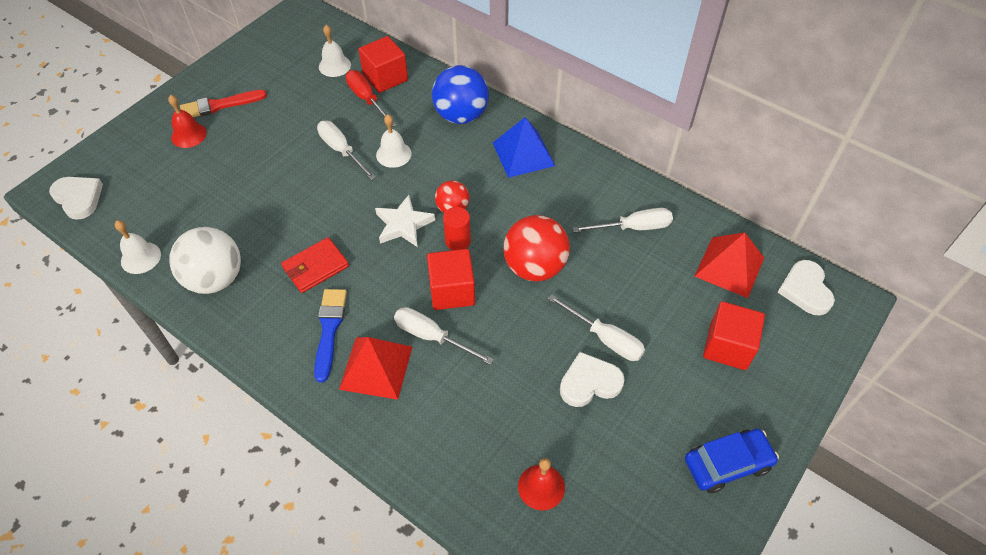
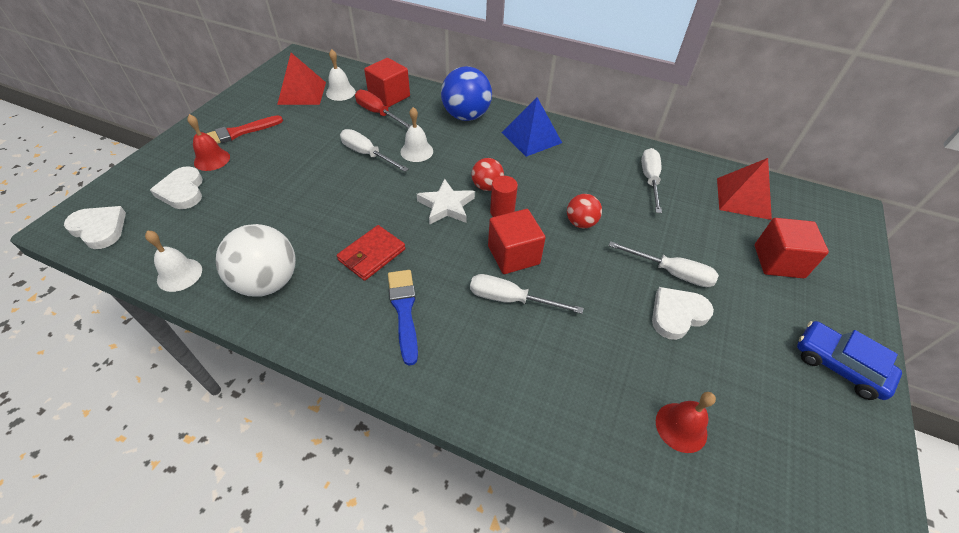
camera: 15 degrees left, 5 degrees down
(376, 367) = (465, 339): red pyramid -> red pyramid (302, 93)
(535, 267) = (581, 223): red ball -> red ball, size x0.56
(633, 227) = (650, 180): white screwdriver -> white screwdriver turned 60 degrees counterclockwise
(727, 464) = (838, 365): blue car -> blue car turned 105 degrees counterclockwise
(805, 290) = (812, 206): white heart -> white heart (182, 191)

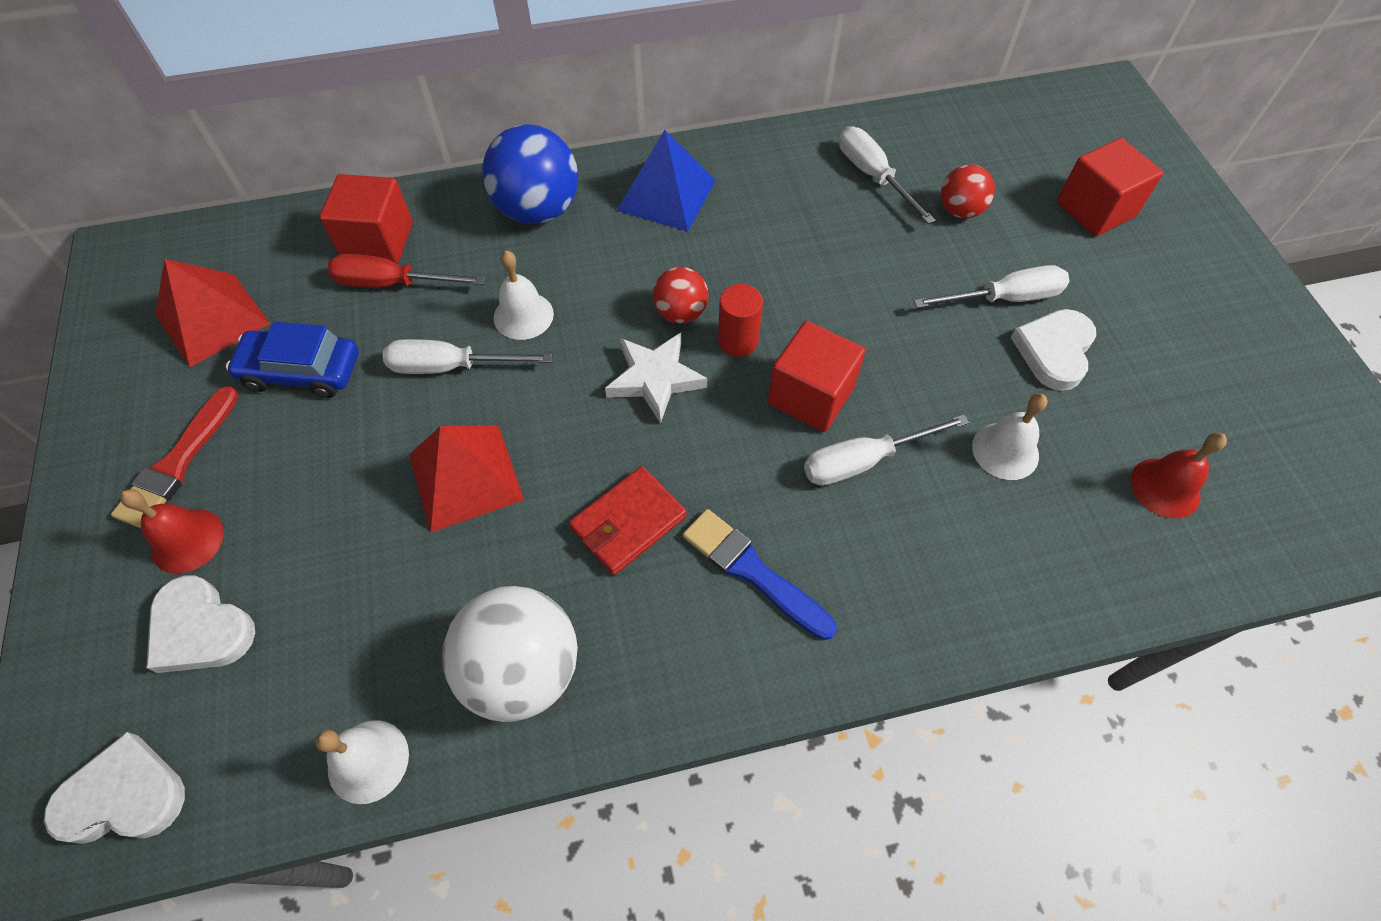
camera: 35 degrees left, 10 degrees up
(340, 92) = (284, 279): white bell -> white bell (1005, 451)
(372, 255) = (628, 523): red wallet -> red wallet turned 45 degrees clockwise
(581, 223) = (848, 294): red ball -> red ball (960, 211)
(743, 198) = (995, 141): red pyramid -> red pyramid (465, 476)
(838, 365) = (1240, 306): blue car -> blue car (302, 371)

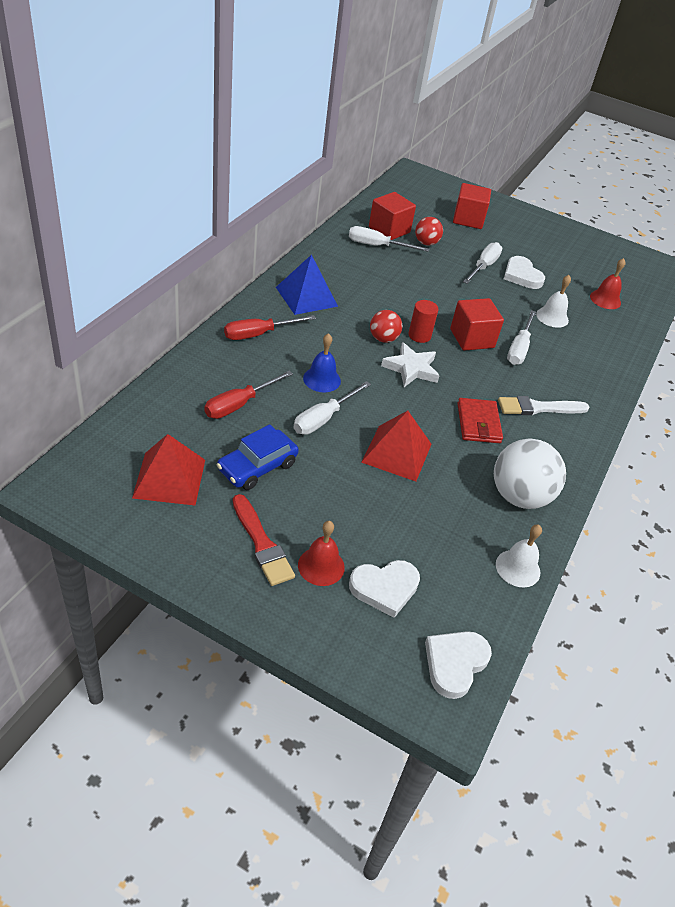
camera: 55 degrees left, 15 degrees down
(378, 241) = (200, 392): red cube -> red cube (389, 230)
(523, 315) = (322, 379): white bell -> blue bell
(538, 210) = (259, 334): blue ball -> red screwdriver
(752, 571) = (538, 408): blue brush -> white brush

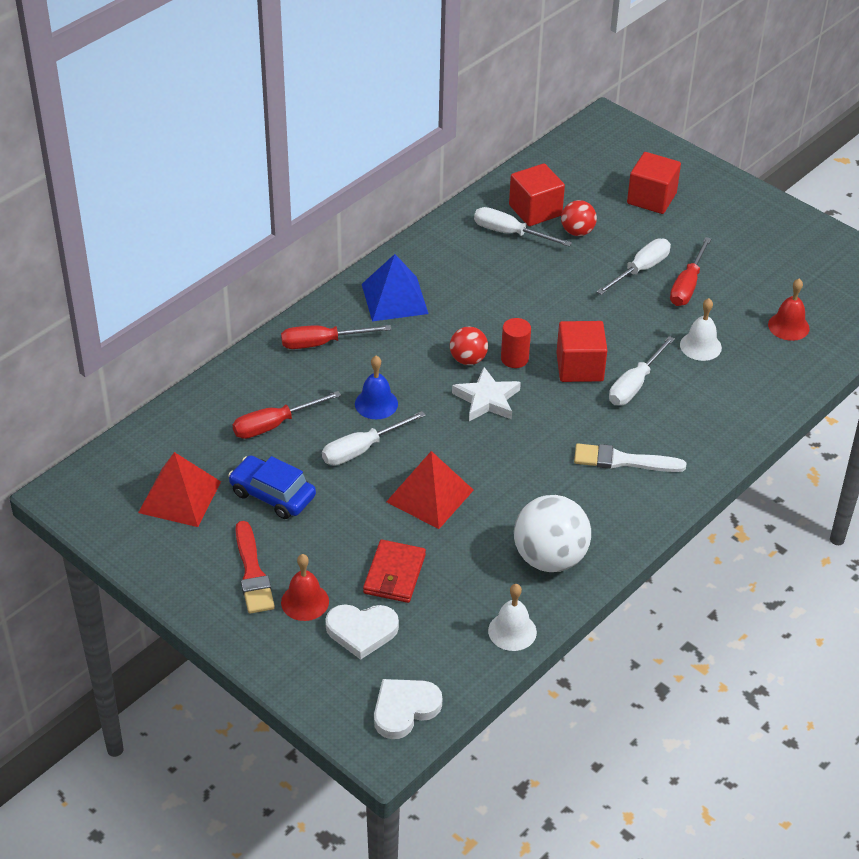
camera: 20 degrees right, 0 degrees up
(257, 467) = (272, 494): blue car -> blue car turned 60 degrees clockwise
(478, 423) = (540, 472): red wallet -> red wallet (394, 574)
(521, 276) = (687, 285): white heart -> red screwdriver

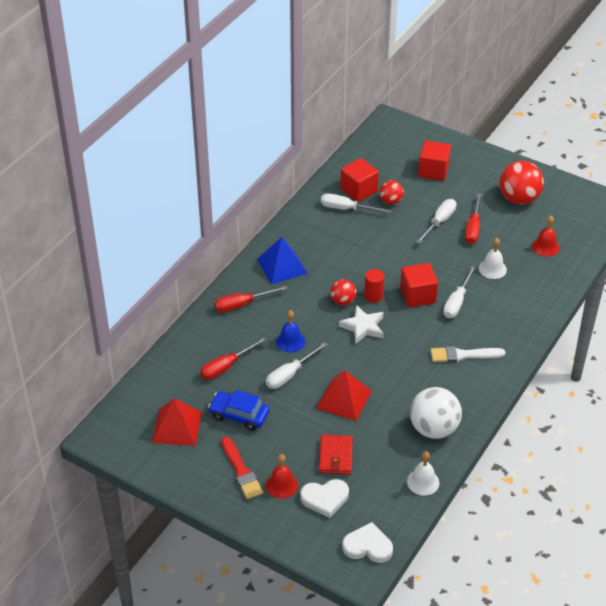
camera: 10 degrees left, 0 degrees up
(404, 709) = (368, 546): white heart -> white heart turned 60 degrees clockwise
(767, 254) = (519, 199): none -> red ball

